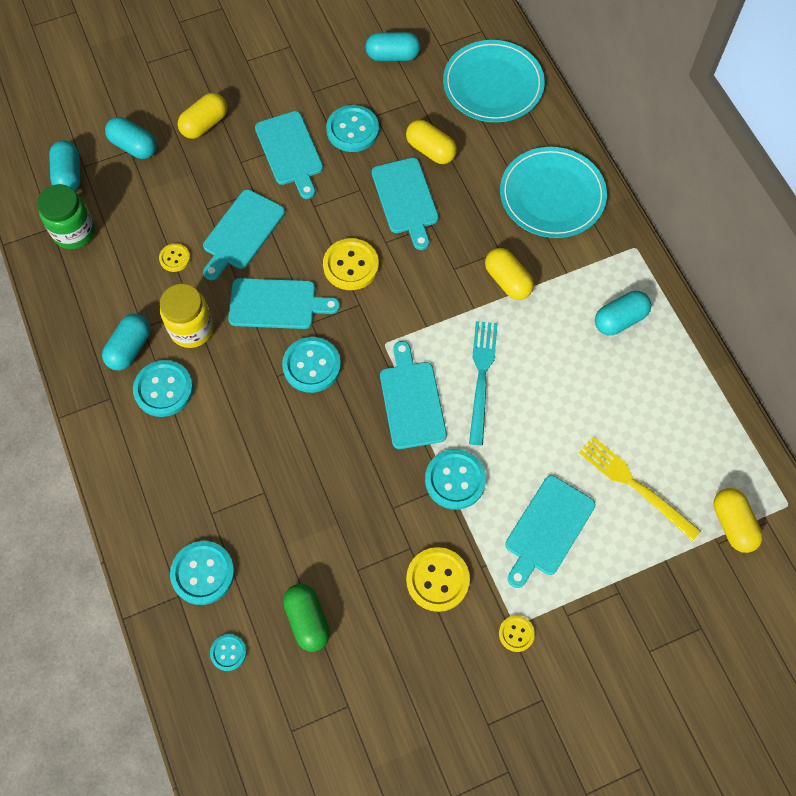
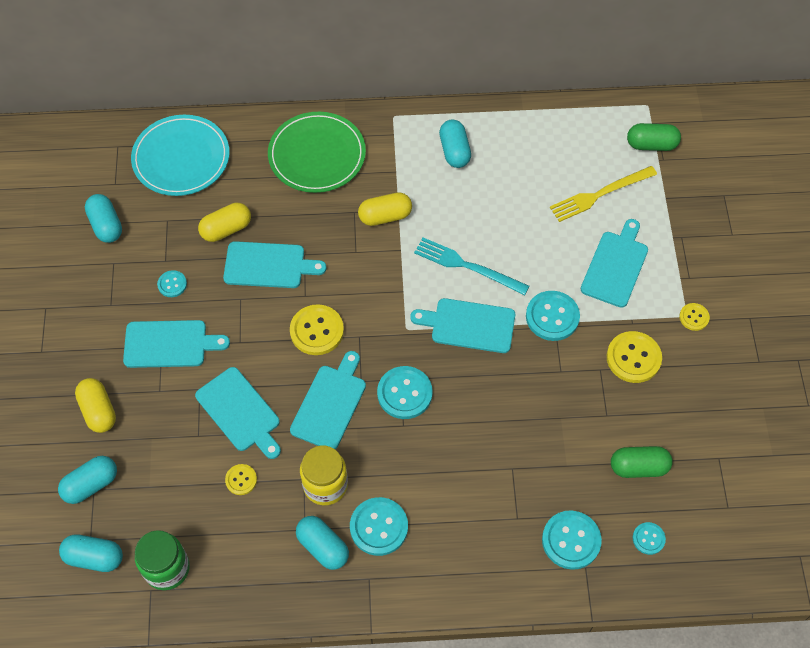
camera: 70 degrees left, 5 degrees down
(352, 130) = (172, 284): turquoise button -> turquoise button, size x0.55
(393, 56) = (106, 225): turquoise capsule -> turquoise capsule turned 45 degrees counterclockwise
(547, 529) = (616, 266): turquoise cutting board -> turquoise cutting board turned 120 degrees counterclockwise
(552, 195) = (317, 155): turquoise plate -> green plate
(732, 524) = (651, 145): yellow capsule -> green capsule

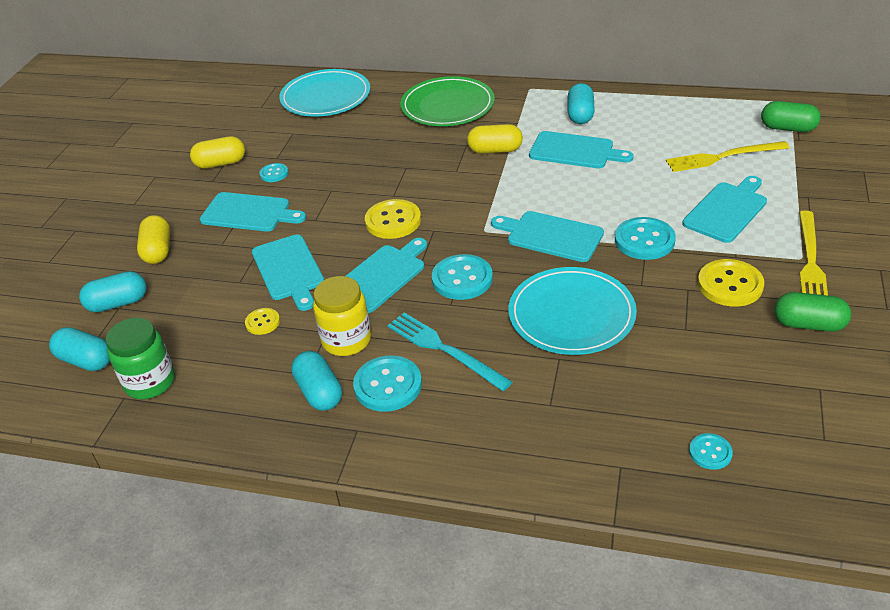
camera: 20 degrees right, 20 degrees down
(106, 225) = (238, 131): turquoise capsule -> none
(226, 229) = (342, 144): yellow capsule -> yellow capsule (220, 163)
(268, 265) = (368, 171): turquoise cutting board -> turquoise cutting board (575, 151)
(467, 266) = (564, 193): turquoise fork -> turquoise fork (444, 350)
(510, 417) = (571, 314): none -> turquoise plate
(571, 540) = (609, 437): turquoise button -> none
(638, 467) = (713, 381): green capsule -> green capsule (808, 324)
(694, 317) = (810, 261): yellow button -> yellow fork

